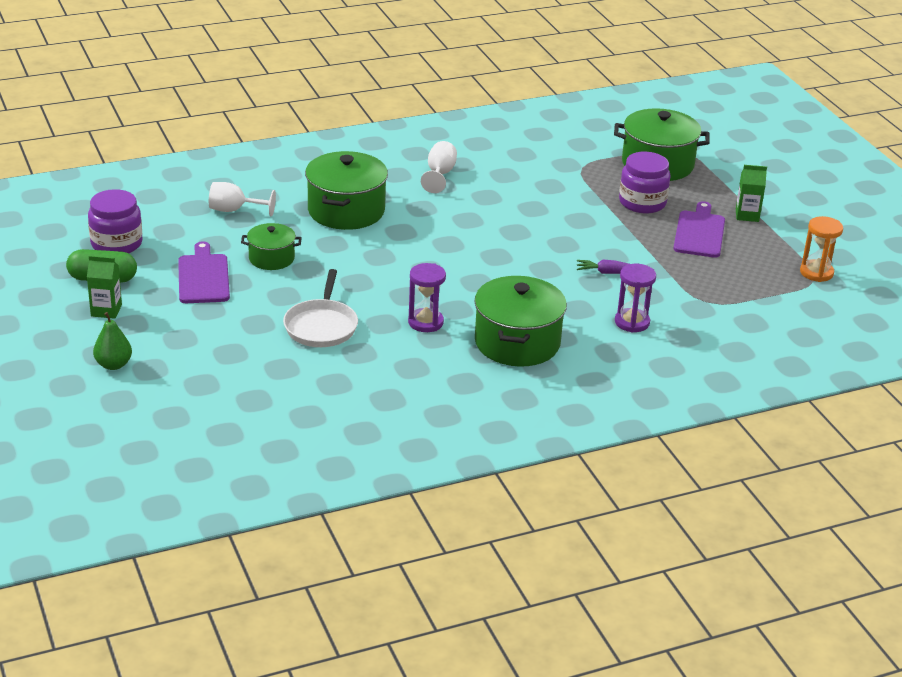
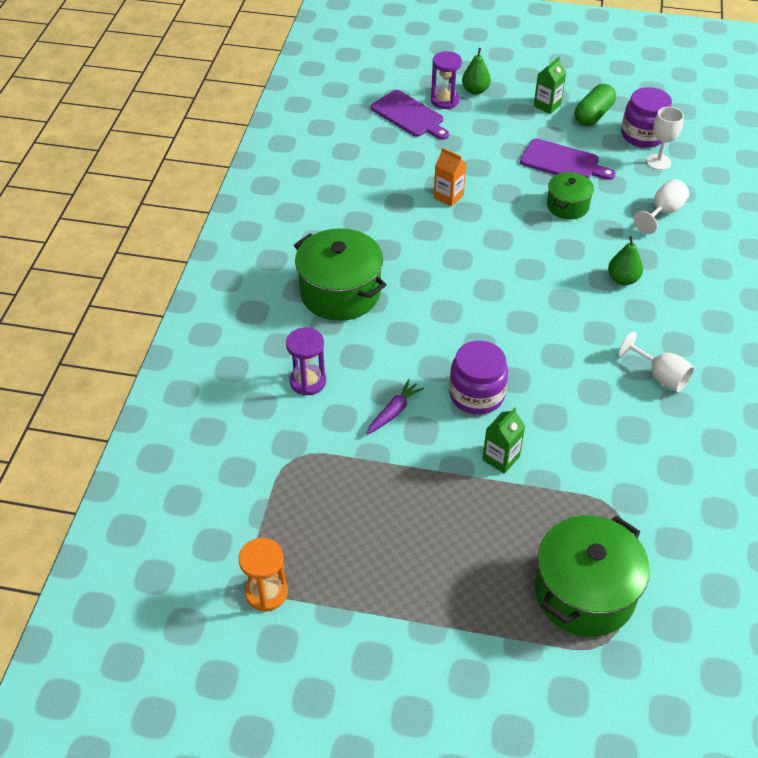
camera: 125 degrees right, 15 degrees up
(156, 227) = (658, 162): none -> white goblet
(321, 326) = (448, 196): white pan -> orange carton
(346, 211) = (622, 279): green pot -> green pear
(425, 322) = (410, 253): purple hourglass -> purple hourglass (444, 101)
(642, 202) = (506, 520): purple jar -> purple jar (476, 394)
(699, 232) = (413, 534): purple cutting board -> purple cutting board (409, 115)
(747, 215) = (418, 608): green carton -> green carton (501, 458)

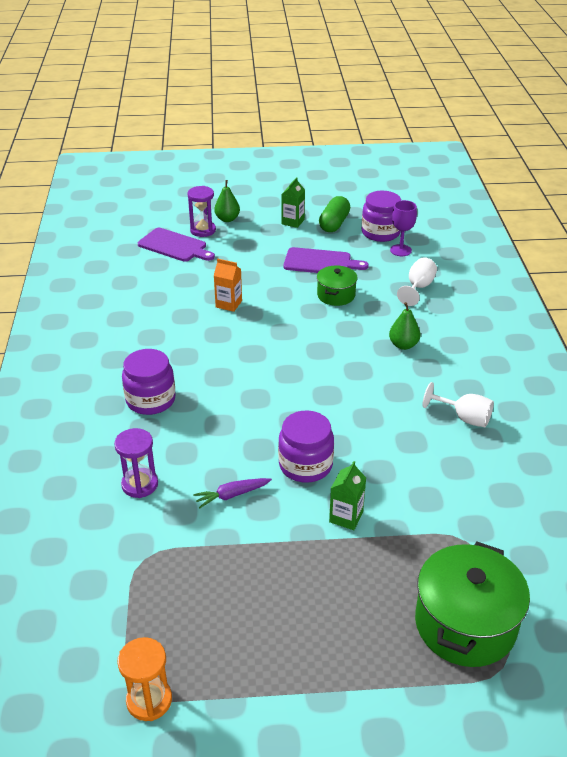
camera: 15 degrees left, 10 degrees down
(340, 292) = (150, 400): green pot -> purple jar
(394, 411) = (232, 495): purple carrot -> purple carrot turned 135 degrees counterclockwise
(658, 162) = (400, 250): white goblet -> purple goblet

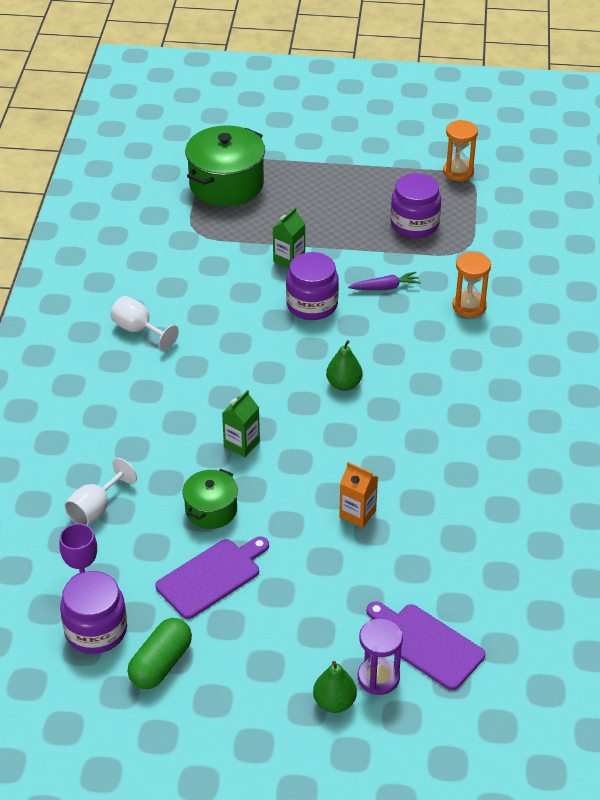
camera: 170 degrees left, 5 degrees up
(140, 484) = (469, 306): purple hourglass -> orange hourglass
(150, 400) = (460, 389): purple jar -> purple jar (414, 224)
(293, 222) = (227, 679): green carton -> green carton (241, 444)
(320, 262) = (211, 576): purple cutting board -> purple cutting board turned 120 degrees clockwise
(403, 345) = (159, 422): green pear -> green pear (344, 384)

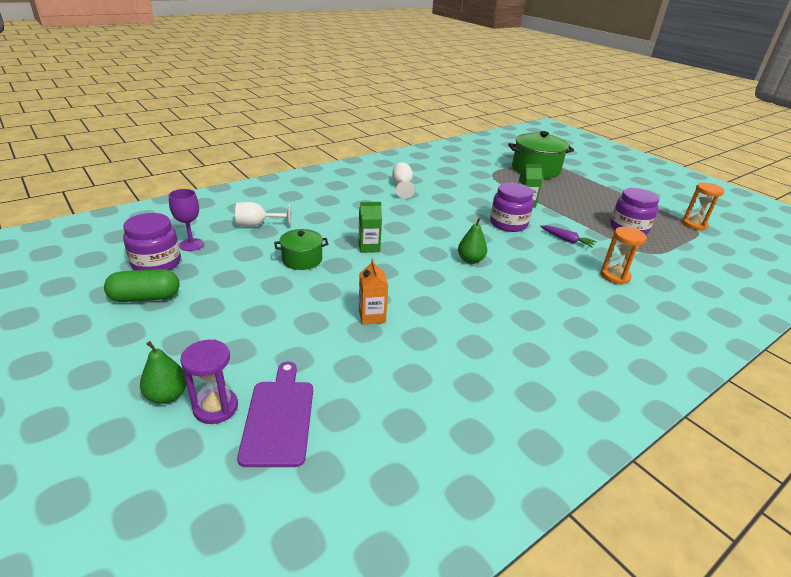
camera: 45 degrees right, 10 degrees down
(211, 576) = (245, 283): purple cutting board -> none

